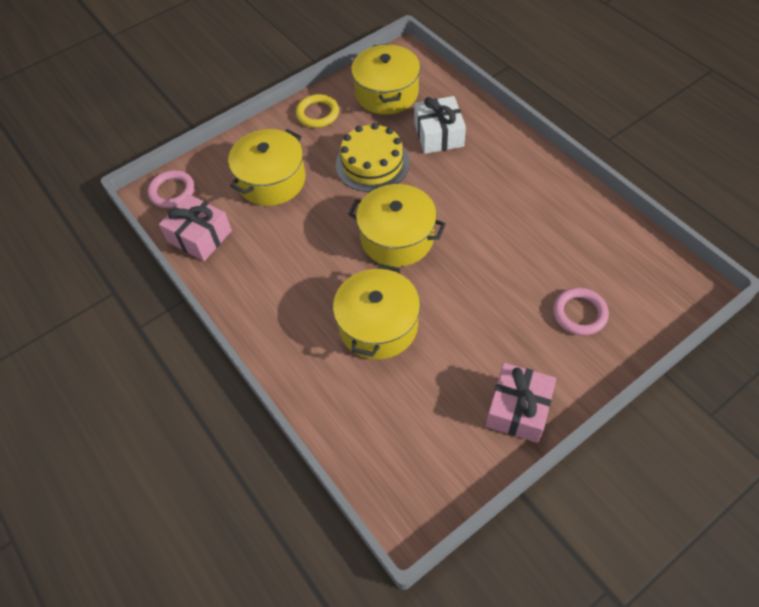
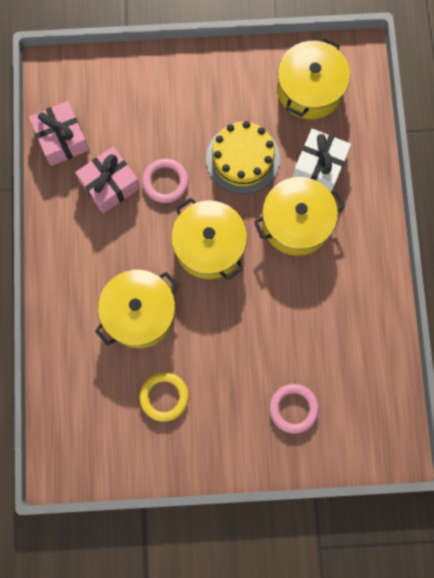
camera: 30 degrees right, 20 degrees up
(172, 191) = (67, 78): pink ring -> pink ring (165, 182)
(271, 180) = (151, 120): yellow pot -> yellow pot (296, 223)
(317, 114) = (235, 73): yellow ring -> yellow ring (164, 397)
(518, 409) = (187, 449): pink gift -> pink gift (110, 185)

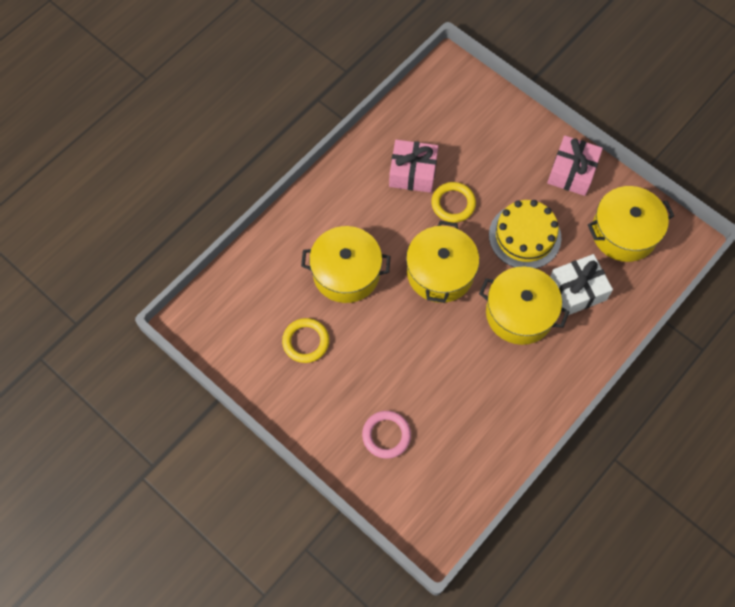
camera: 45 degrees right, 10 degrees down
(62, 139) = (411, 116): pink gift -> pink gift (572, 172)
(165, 182) = (453, 204): pink ring -> yellow ring

